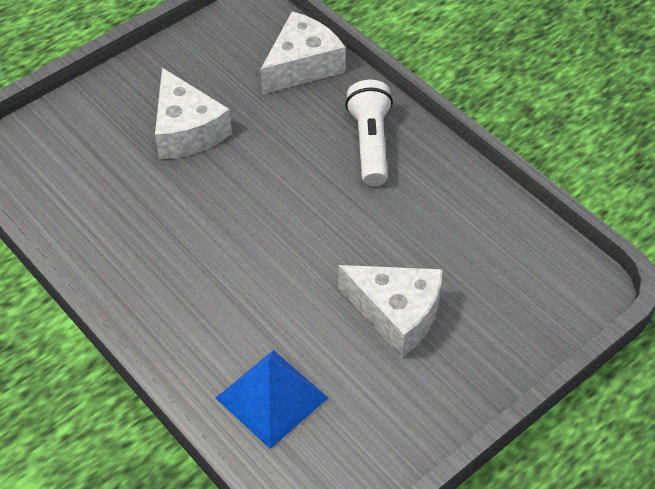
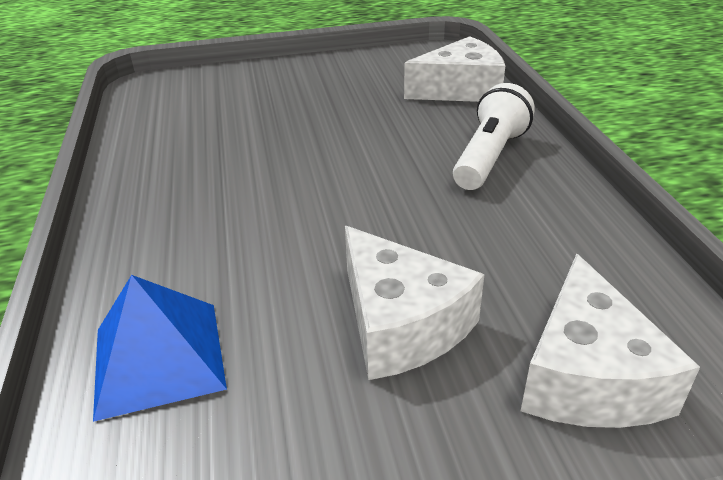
camera: 30 degrees right, 15 degrees down
(186, 130) = (310, 105): white cheese -> white cheese (587, 375)

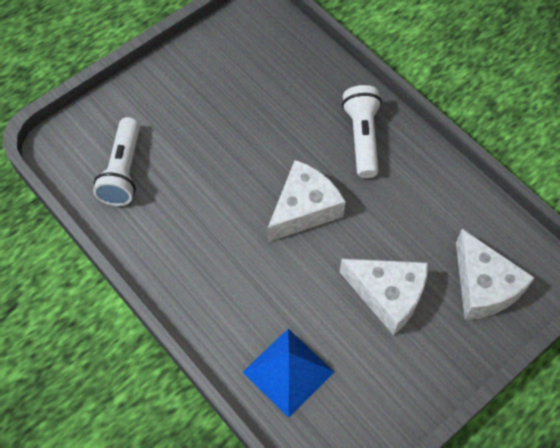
camera: 30 degrees left, 25 degrees up
(185, 113) = (123, 171): none -> white flashlight
(460, 89) = (303, 63): white cheese -> white cheese (304, 209)

